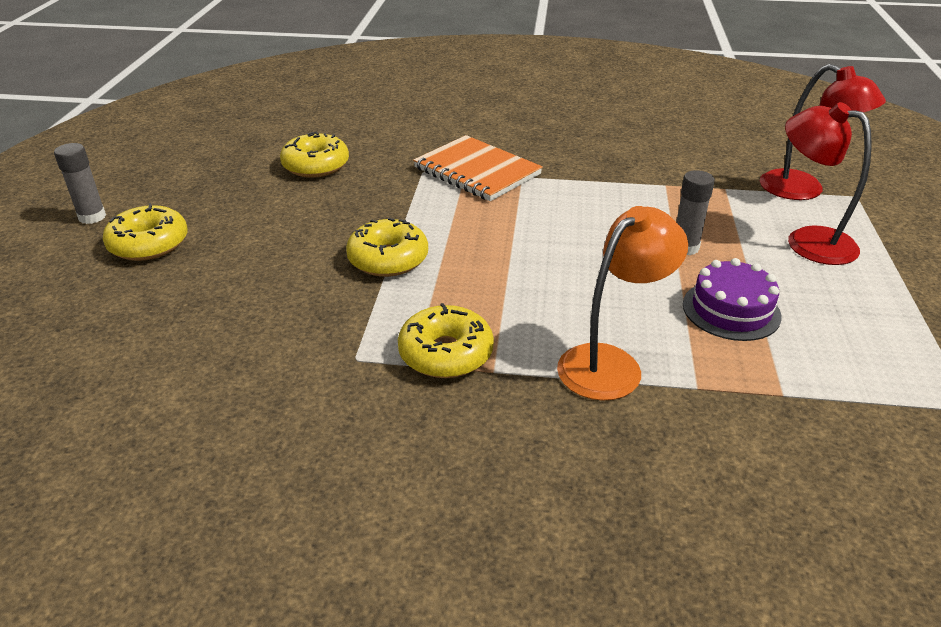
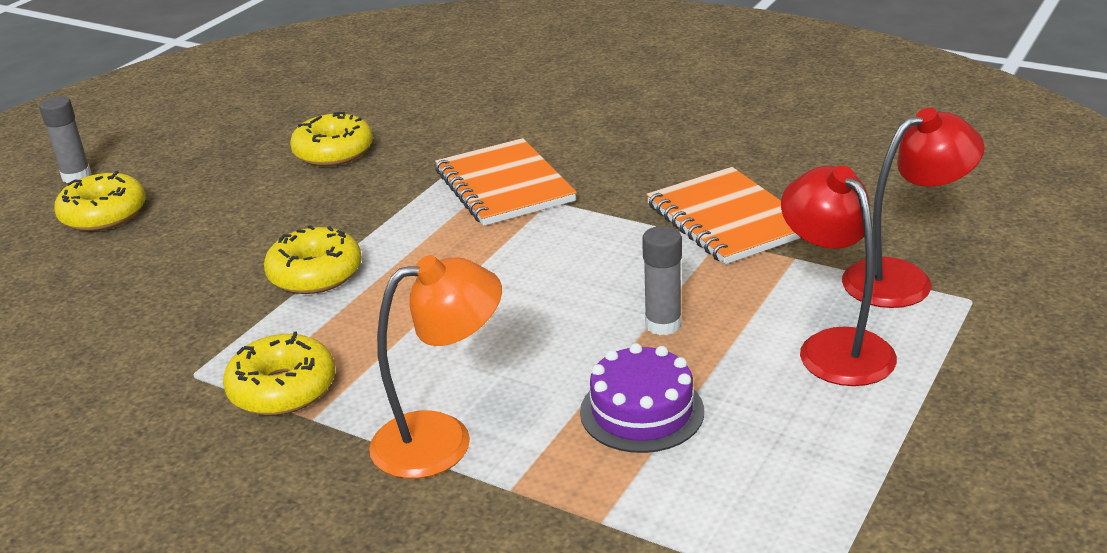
camera: 25 degrees right, 5 degrees down
(657, 170) = (727, 220): none -> orange notebook
(803, 190) = (903, 279): red lamp -> red lamp turned 90 degrees counterclockwise

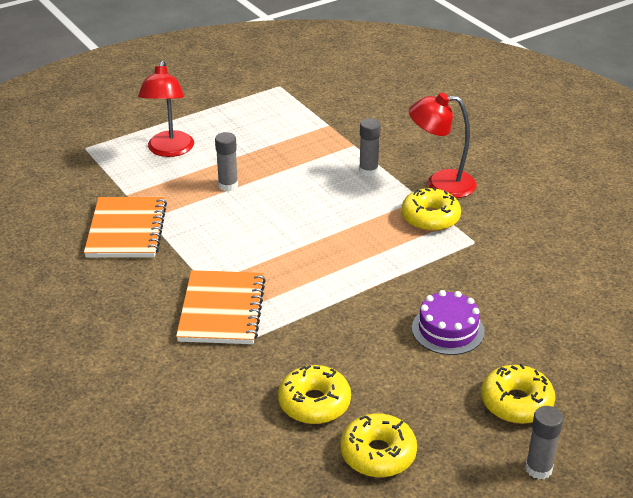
camera: 155 degrees left, 5 degrees up
(315, 274) = (383, 283): yellow donut -> yellow donut (378, 454)
(442, 440) = (368, 171): orange lamp -> grey glue stick
(641, 411) = (277, 154): purple cake -> purple cake (448, 330)
(903, 279) = (96, 167): red lamp -> red lamp (440, 184)

